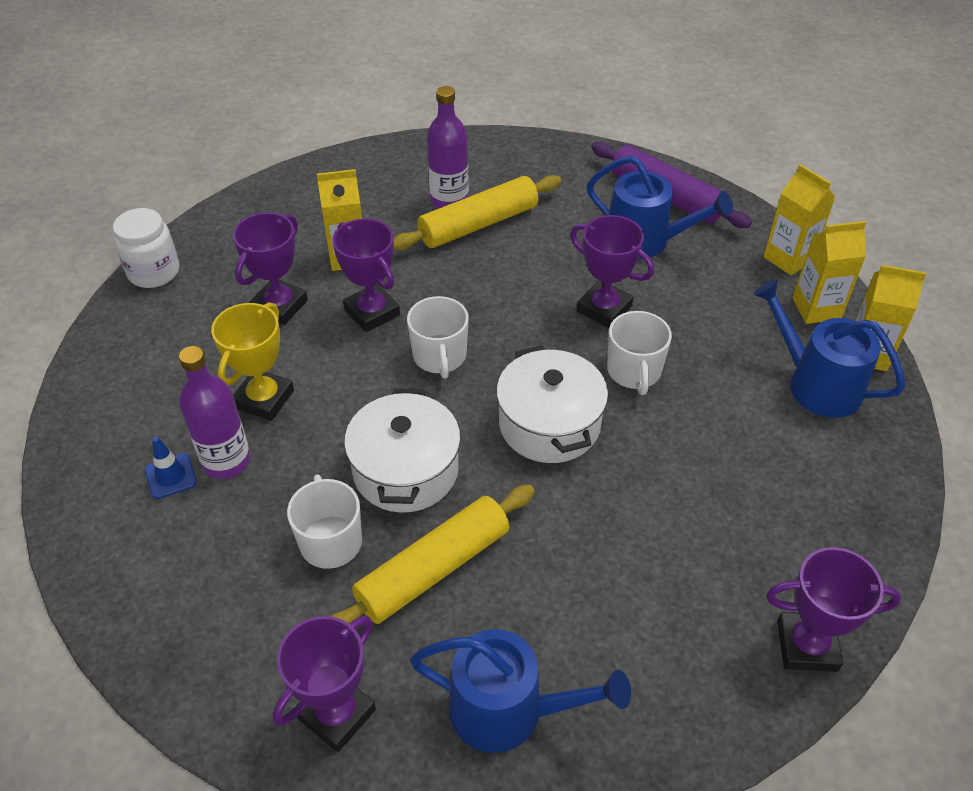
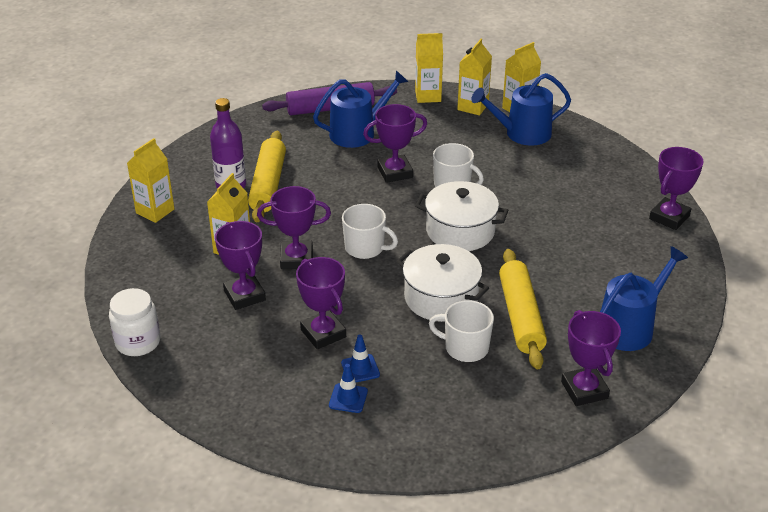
camera: 55 degrees left, 10 degrees down
(226, 461) = (360, 369): purple bottle -> blue traffic cone
(264, 399) = (323, 333): yellow trophy -> purple trophy
(359, 174) = (155, 211): none -> yellow carton

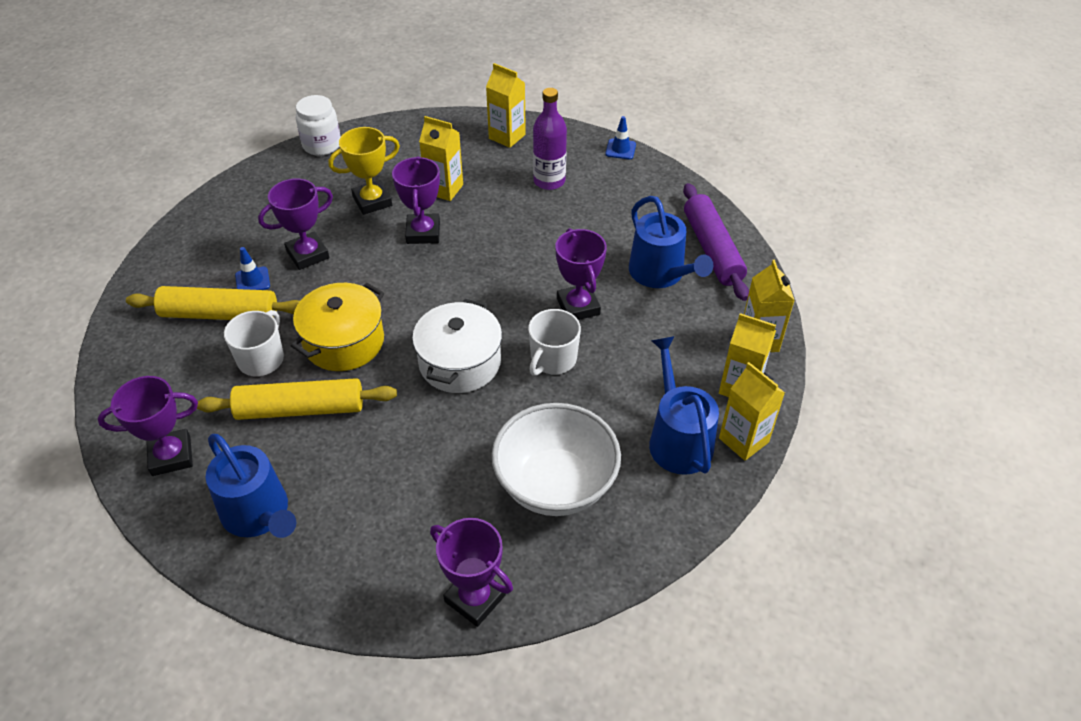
camera: 90 degrees right, 10 degrees up
(244, 295) = (372, 201): purple trophy -> yellow trophy
(268, 184) = (552, 207): yellow rolling pin -> yellow rolling pin (220, 314)
(348, 398) = (216, 273): blue traffic cone -> blue traffic cone (620, 149)
(365, 248) = (436, 282): white mug -> none
(441, 298) = (344, 342): white pot -> yellow pot
(570, 184) = (555, 484): none -> white bowl

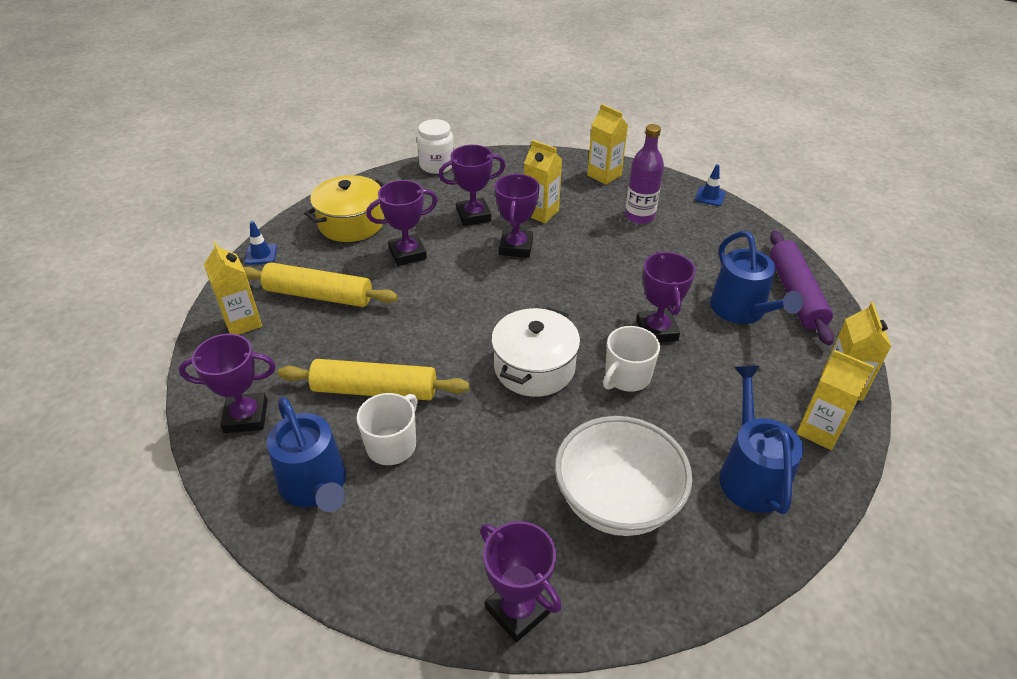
camera: 10 degrees right, 5 degrees down
(252, 280) = (354, 270): blue traffic cone -> blue traffic cone (261, 254)
(262, 359) = (348, 339): white mug -> white mug (392, 445)
(344, 342) = (427, 334): yellow pot -> yellow pot (351, 223)
(372, 201) = (473, 215): yellow trophy -> purple trophy
(743, 440) = (822, 486): yellow carton -> yellow carton (243, 322)

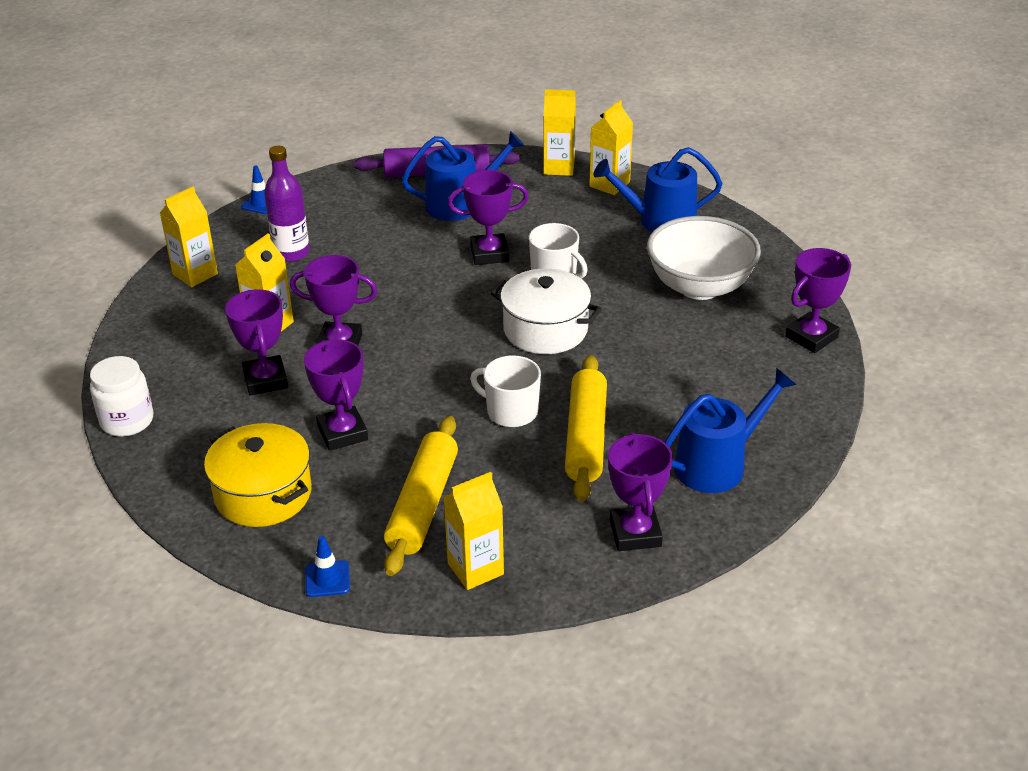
camera: 90 degrees left, 5 degrees down
(392, 445) = (659, 418): white mug -> white mug (511, 411)

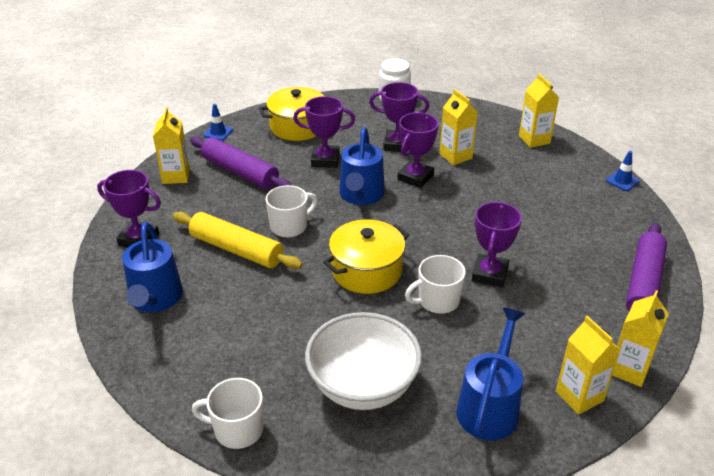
camera: 115 degrees right, 0 degrees up
(291, 253) = (542, 181): purple bottle -> none
(423, 505) = (240, 172): yellow rolling pin -> purple rolling pin
(460, 204) = (580, 281): blue watering can -> blue watering can (361, 195)
(545, 329) = (366, 270): white pot -> yellow pot
(811, 337) = (237, 429): purple trophy -> white mug

